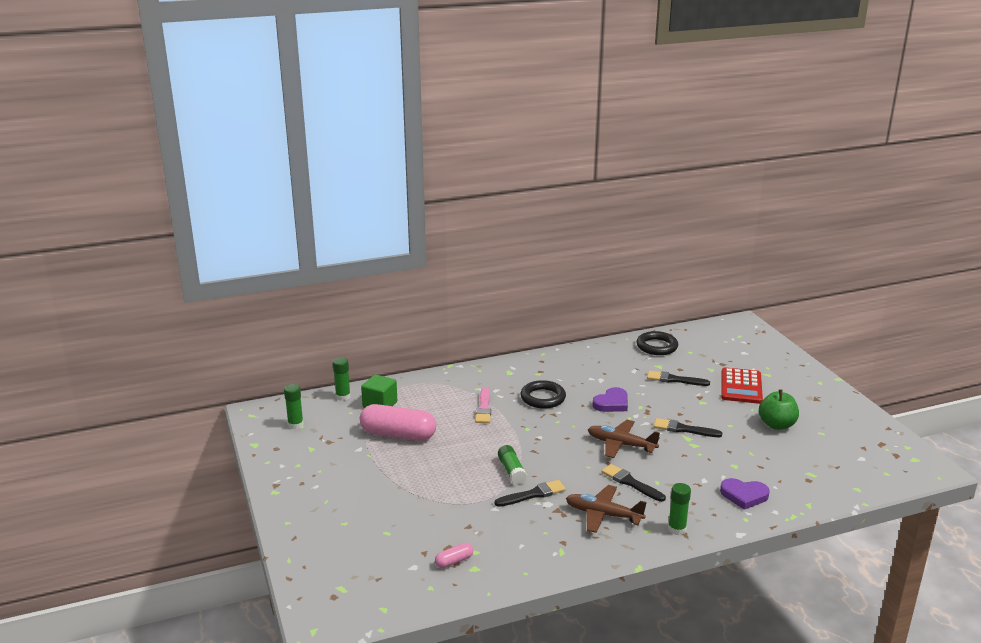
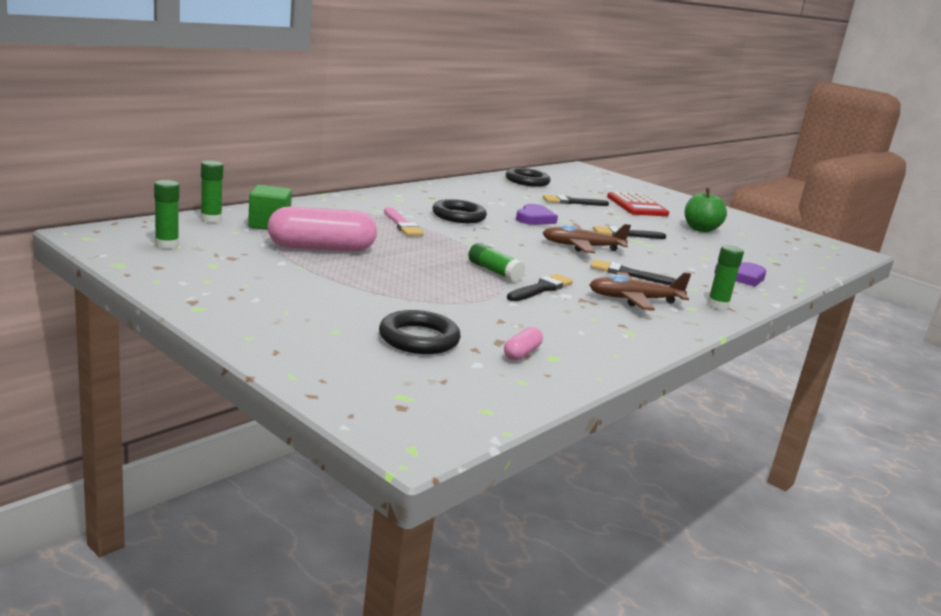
camera: 30 degrees left, 5 degrees down
(393, 537) = (419, 338): none -> black ring

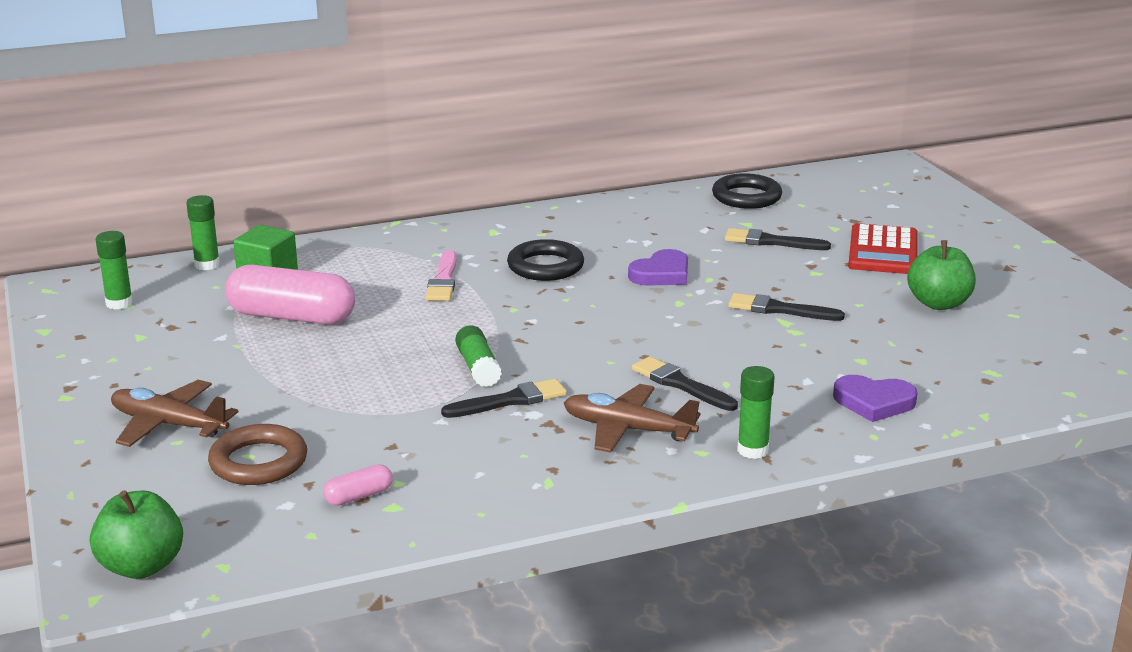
camera: 30 degrees right, 5 degrees up
(419, 338) = (258, 462): black ring -> brown ring
(422, 420) = (141, 566): none -> green apple
(582, 247) = (670, 331): brown plane -> brown plane (168, 425)

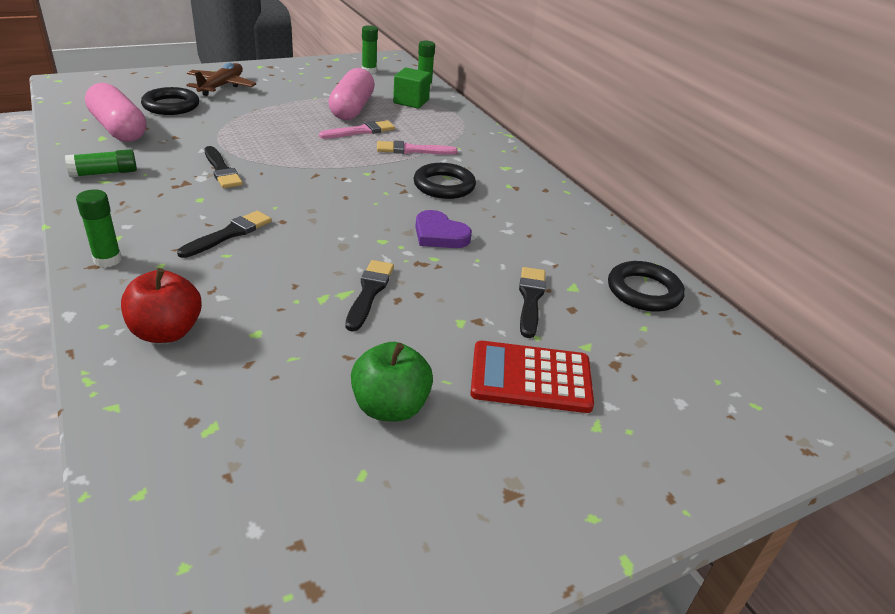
camera: 80 degrees right, 10 degrees up
(141, 566) = (79, 87): green apple -> none
(258, 462) = (171, 106): brown ring -> black ring
(359, 496) = (119, 129): pink capsule -> pink capsule, size x2.25
(378, 311) = (360, 131): none -> pink brush
(478, 368) = (273, 161): green glue stick -> green glue stick (104, 173)
(627, 429) = (164, 209): brown plane -> none
(874, 402) = (166, 332): purple heart -> red apple

